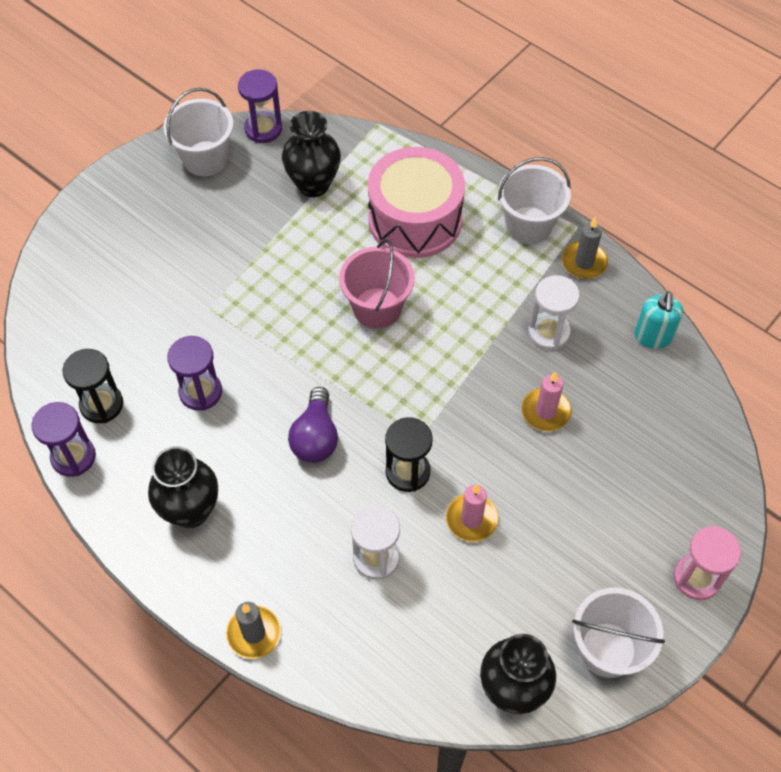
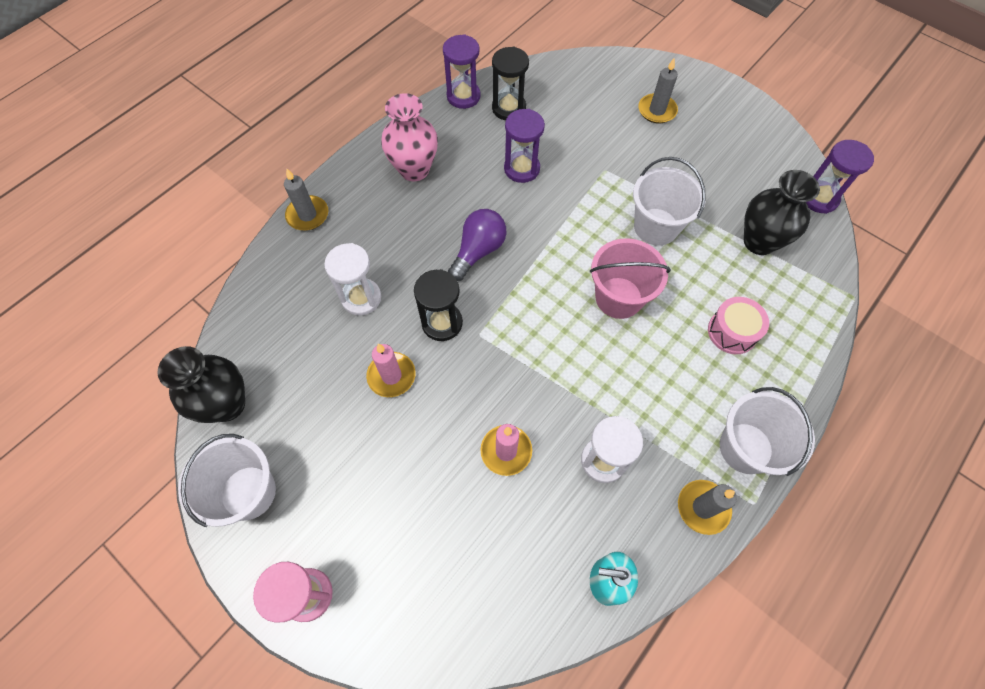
camera: 90 degrees right, 5 degrees up
(126, 252) = (657, 110): none -> grey candle
(191, 510) = (414, 169): black vase -> pink vase
(205, 158) = (771, 156): white bucket -> white bucket (656, 227)
(315, 437) = (478, 251): purple light bulb -> purple light bulb turned 120 degrees clockwise
(415, 220) = (732, 332): pink drum -> pink drum, size x0.50

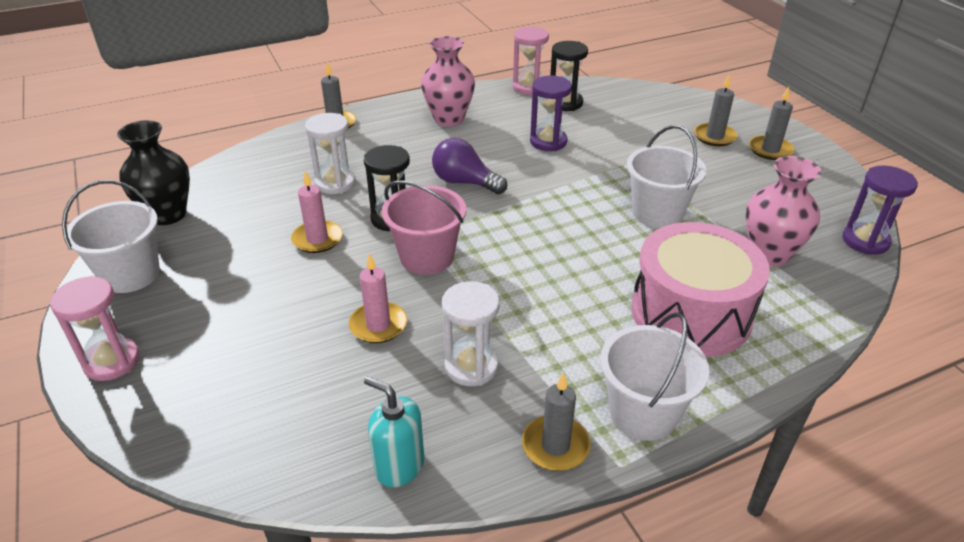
camera: 25 degrees right, 25 degrees down
(463, 96) = (529, 87): purple hourglass -> pink hourglass
(478, 251) = (465, 182): purple light bulb -> purple light bulb turned 120 degrees counterclockwise
(618, 298) = (580, 251): pink bucket -> pink bucket (427, 257)
(707, 112) = (770, 150): none -> grey candle
(732, 332) = (690, 313): pink drum -> pink drum, size x2.00
(759, 242) = (769, 254): black vase -> pink vase

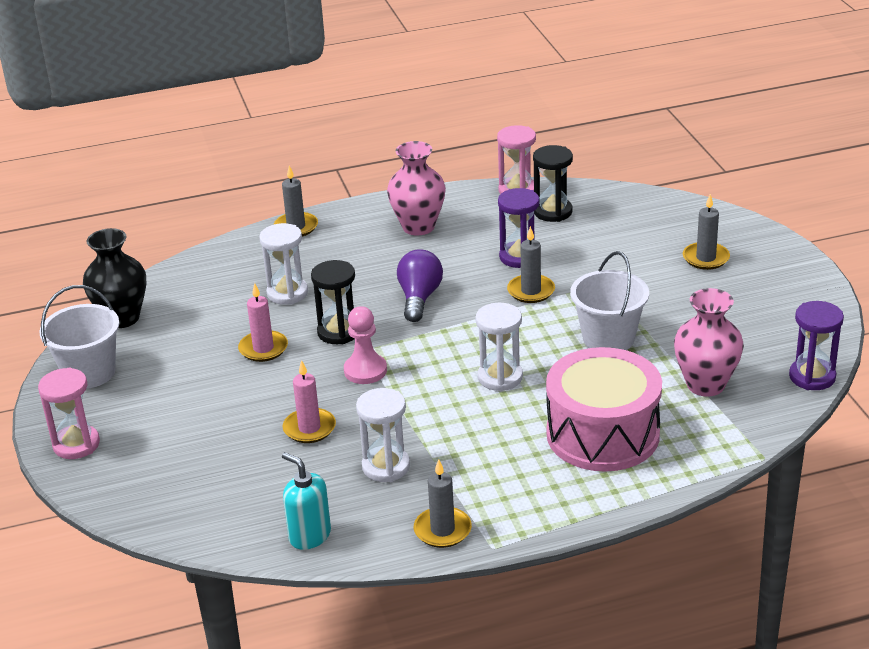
camera: 10 degrees right, 5 degrees down
(427, 257) = (365, 370): pink bucket -> pink pawn
(465, 182) = (419, 298): purple light bulb -> purple light bulb turned 60 degrees clockwise
(565, 257) = (500, 377): none -> white hourglass
(643, 413) = (526, 511): white bucket -> none
(770, 150) = (761, 276): grey candle -> grey candle (531, 291)

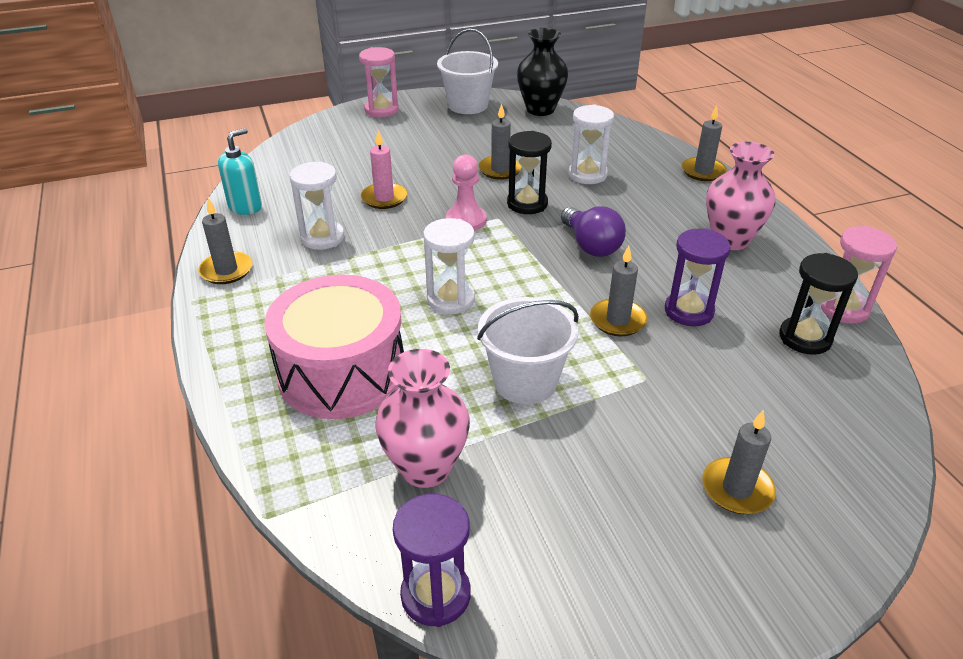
camera: 85 degrees right, 5 degrees up
(263, 348) = (500, 170): pink candle -> grey candle
(419, 298) = (591, 245): purple light bulb -> purple light bulb turned 60 degrees clockwise

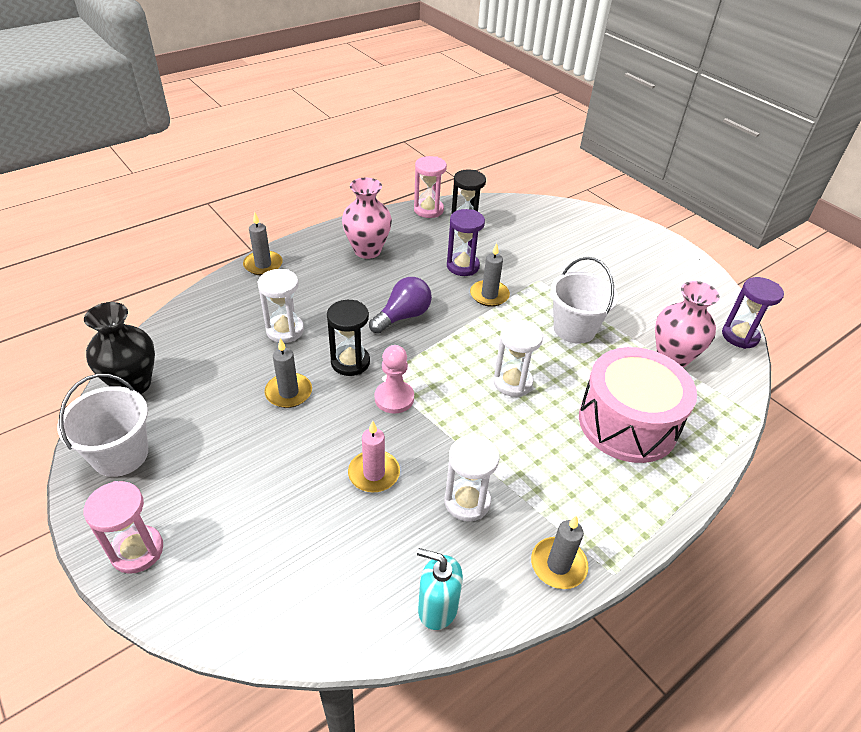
camera: 110 degrees left, 5 degrees up
(737, 489) = (599, 247): grey candle -> none

